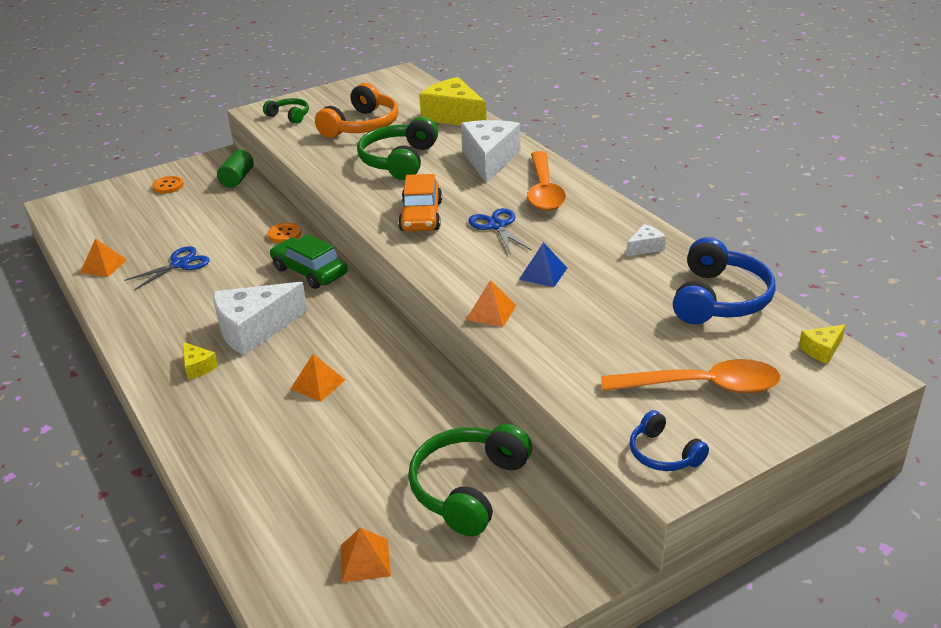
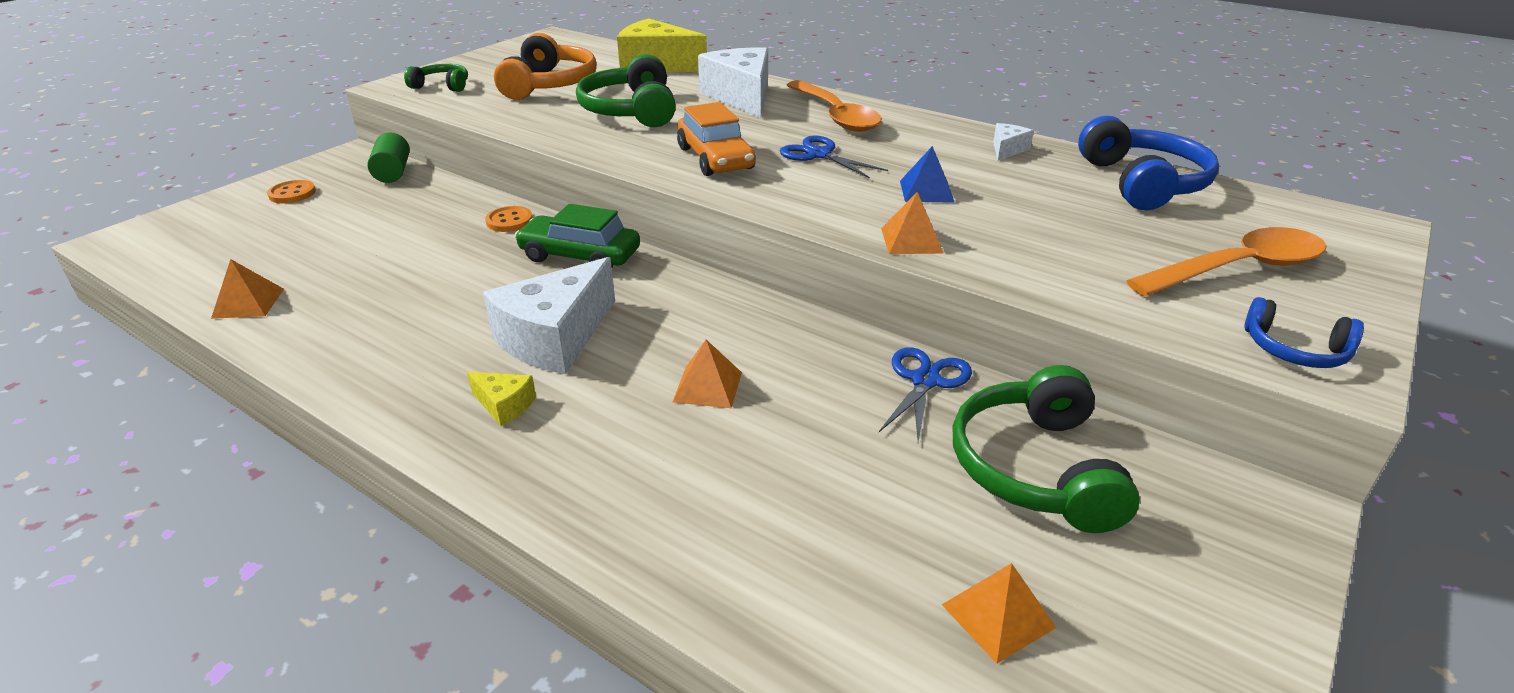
camera: 25 degrees left, 0 degrees up
(180, 264) = (376, 280): blue scissors -> blue scissors (925, 381)
(821, 350) = (1301, 210): yellow cheese -> none

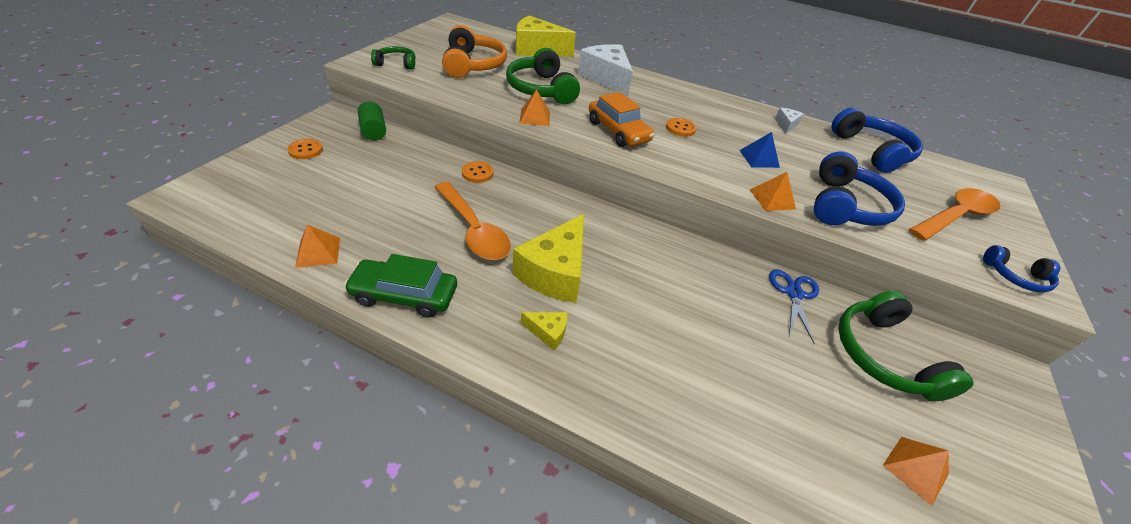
camera: 15 degrees left, 10 degrees up
(555, 338) = (555, 272): white cheese -> yellow cheese
(580, 256) = (539, 202): green car -> green car (405, 295)
(708, 387) = (671, 307): orange pyramid -> orange pyramid (535, 117)
(819, 155) = (680, 128): blue scissors -> orange button
(835, 115) = (673, 96): orange spoon -> orange spoon (474, 230)
(1035, 251) = (845, 206): none -> blue headphones

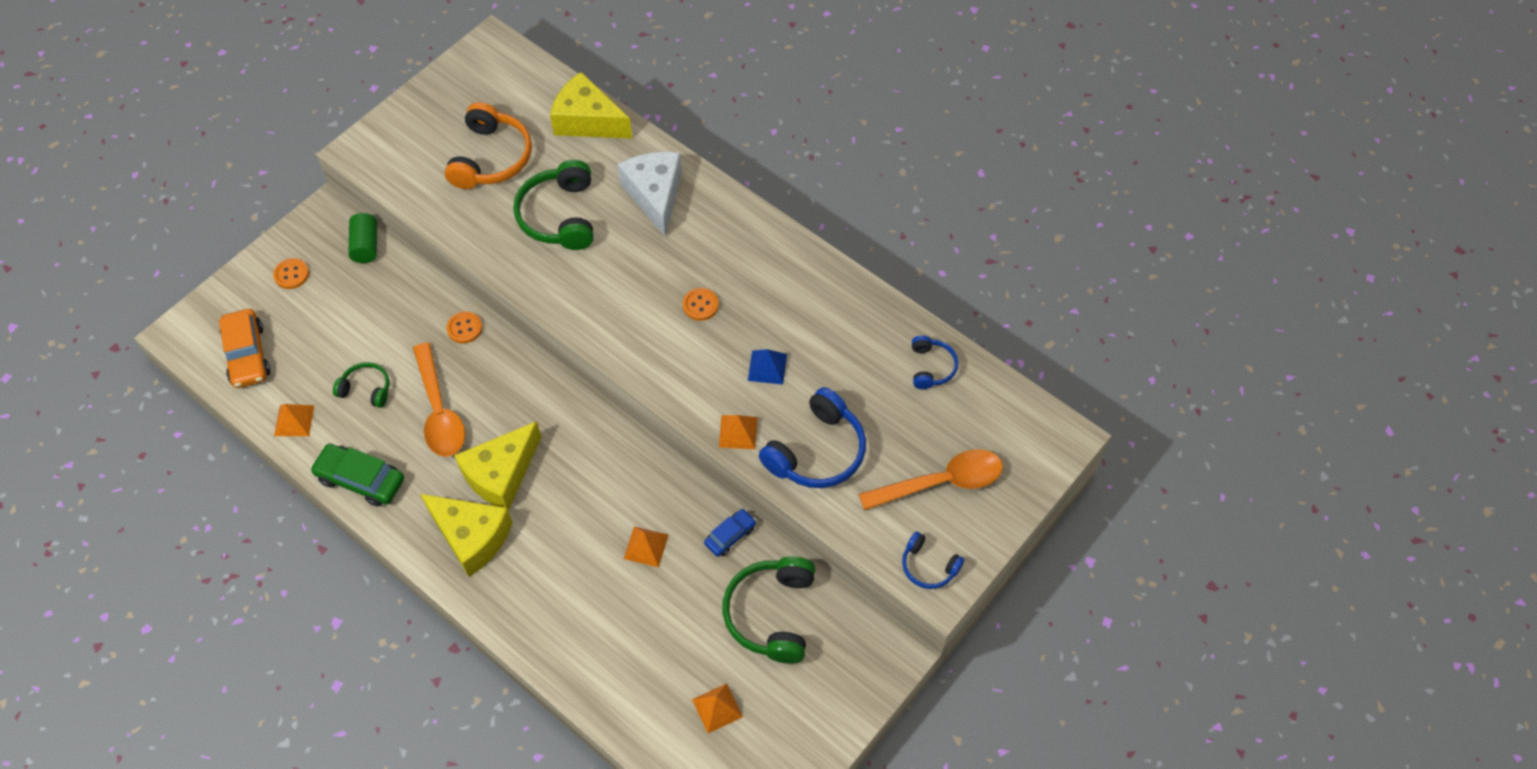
camera: 20 degrees right, 15 degrees up
(396, 64) = (398, 154): green headphones -> green headphones (366, 389)
(535, 117) = (532, 272): orange pyramid -> orange pyramid (646, 546)
(548, 332) = (472, 537): yellow cheese -> yellow cheese, size x2.21
(618, 131) = (620, 305): orange car -> orange car (247, 355)
(786, 125) = (849, 307): white cheese -> none
(794, 293) = (730, 536): blue scissors -> blue car
(871, 151) = (931, 367): blue headphones -> blue headphones, size x0.55

